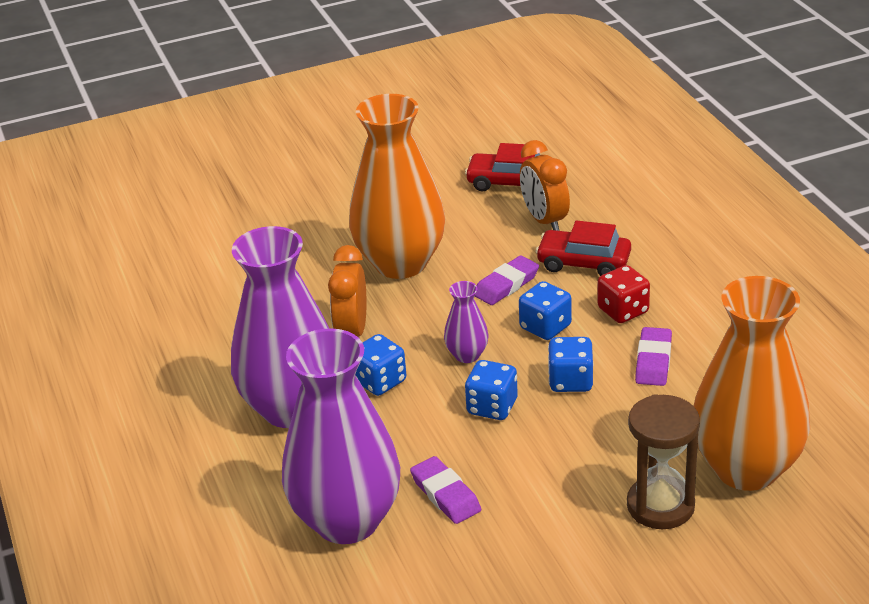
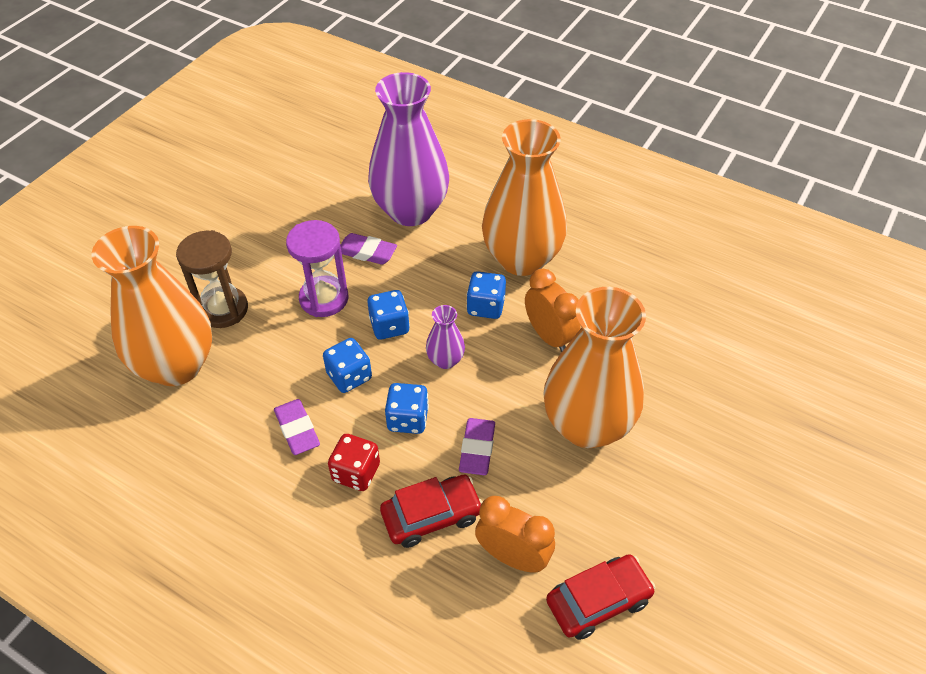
camera: 140 degrees right, 15 degrees up
(292, 408) = (521, 259): purple vase -> orange vase
(537, 465) = (324, 298): none -> purple hourglass

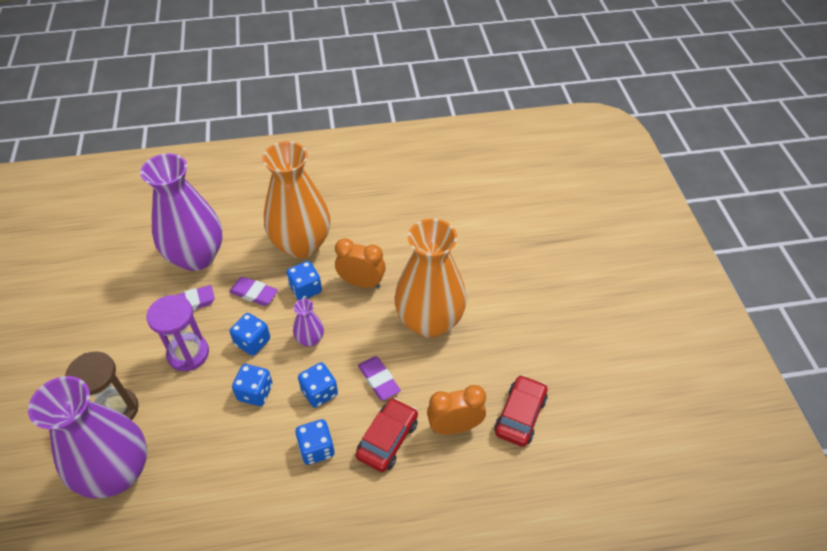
camera: 40 degrees left, 0 degrees up
(176, 365) = (117, 473): orange vase -> purple vase
(297, 429) = (251, 451): purple eraser -> purple eraser (254, 293)
(356, 472) = (316, 449): red dice -> blue dice

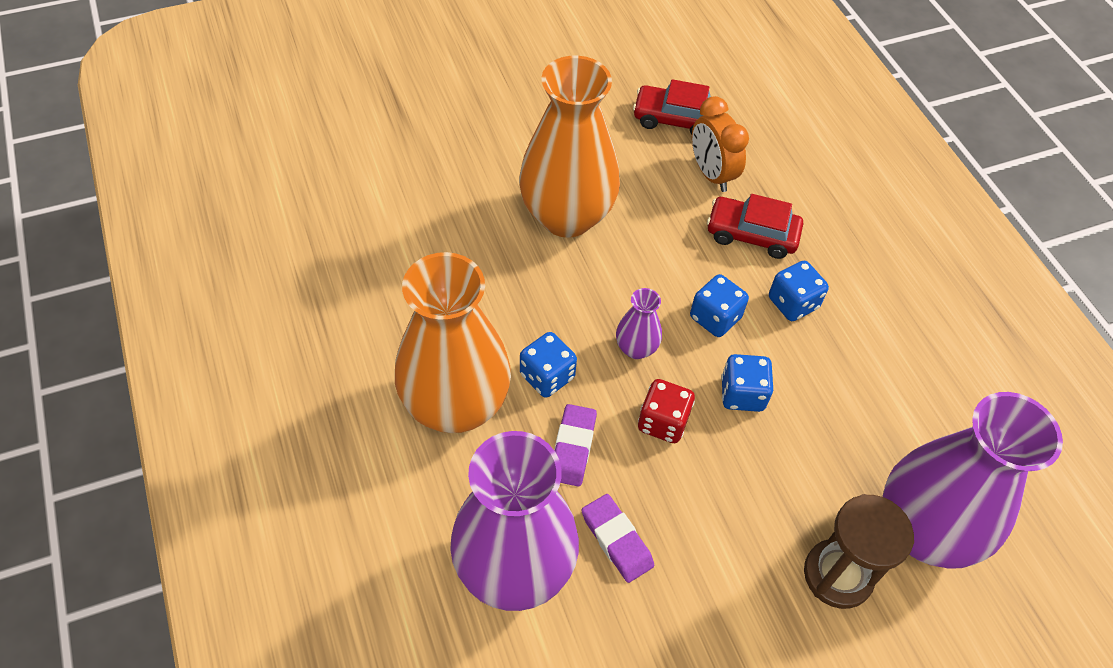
camera: 105 degrees left, 5 degrees up
(188, 354) = (711, 507): purple hourglass -> none
(252, 342) = (662, 422): blue dice -> red dice
(361, 283) = (517, 305): orange clock -> none
(379, 380) = (674, 256): purple eraser -> none

